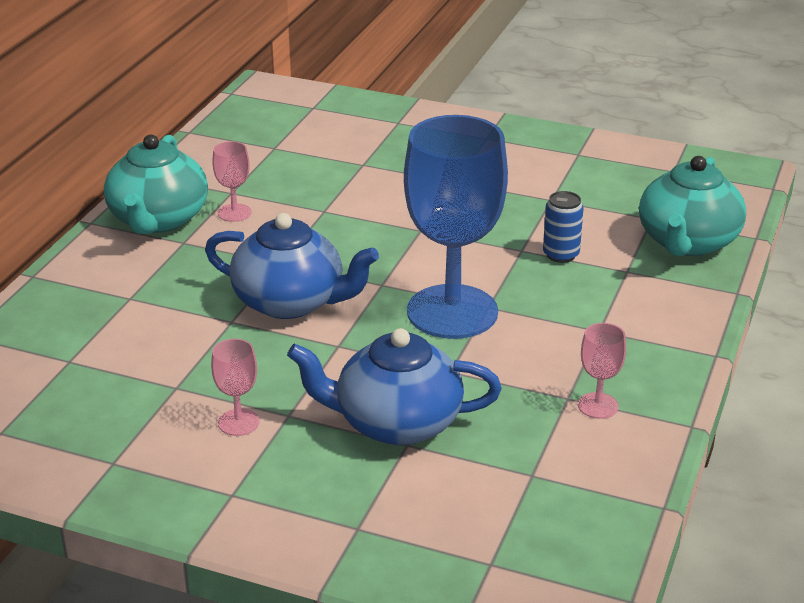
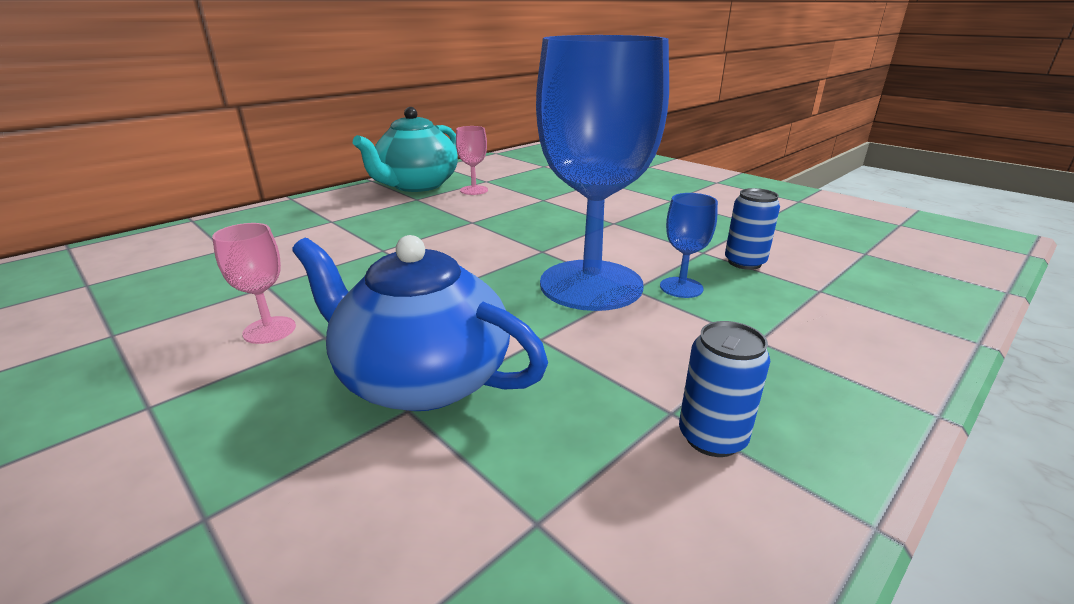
camera: 25 degrees right, 5 degrees down
(291, 302) = (447, 247): blue teapot -> none
(524, 296) = (681, 287): none -> blue goblet
(598, 406) = (712, 437): pink goblet -> blue can
(687, 242) = (908, 279): turquoise teapot -> none

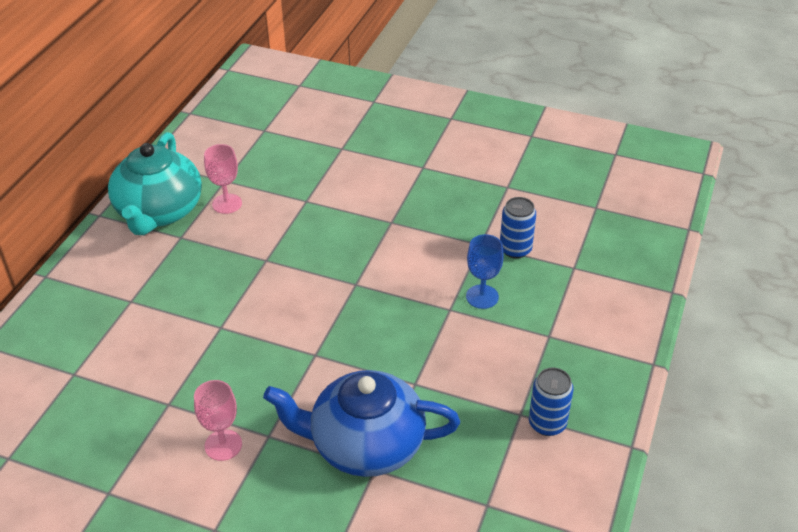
camera: 25 degrees left, 15 degrees up
(591, 285) = (418, 315): blue goblet -> none

